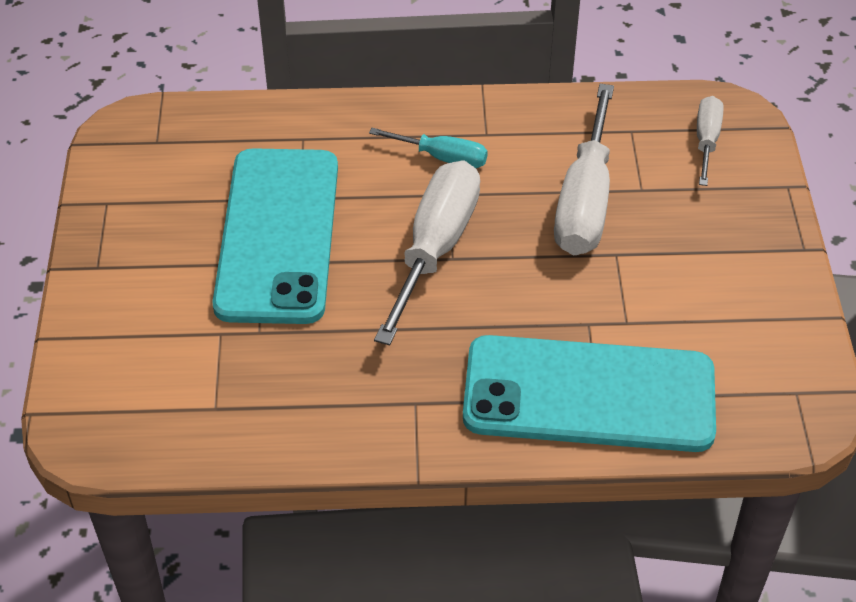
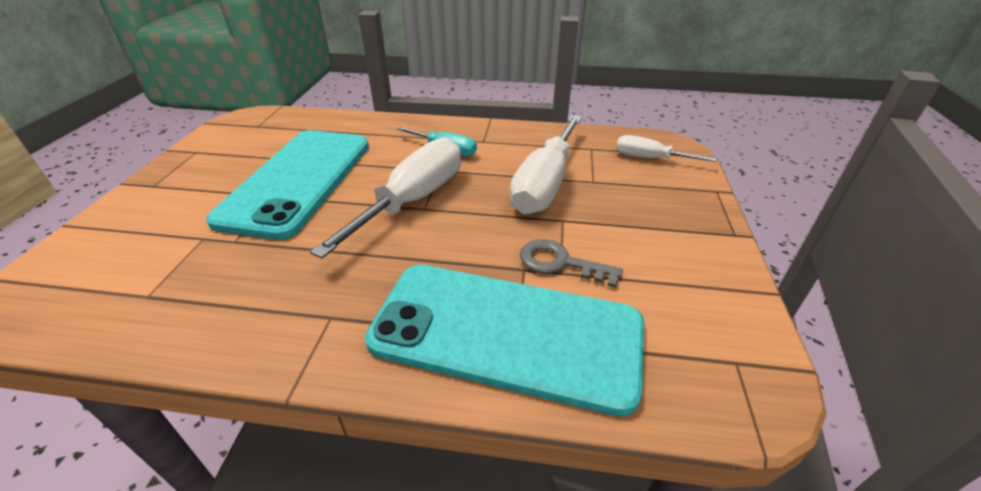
camera: 10 degrees right, 10 degrees down
(624, 311) = (560, 263): none -> grey key
(706, 140) = (649, 158): white screwdriver -> white screwdriver turned 90 degrees counterclockwise

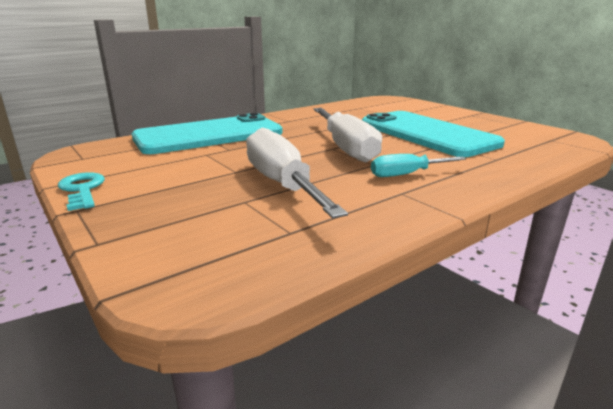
camera: 135 degrees right, 15 degrees down
(560, 263) = (210, 156): grey key -> none
(649, 158) = (205, 249): white screwdriver -> none
(731, 264) = (82, 189): none -> turquoise key

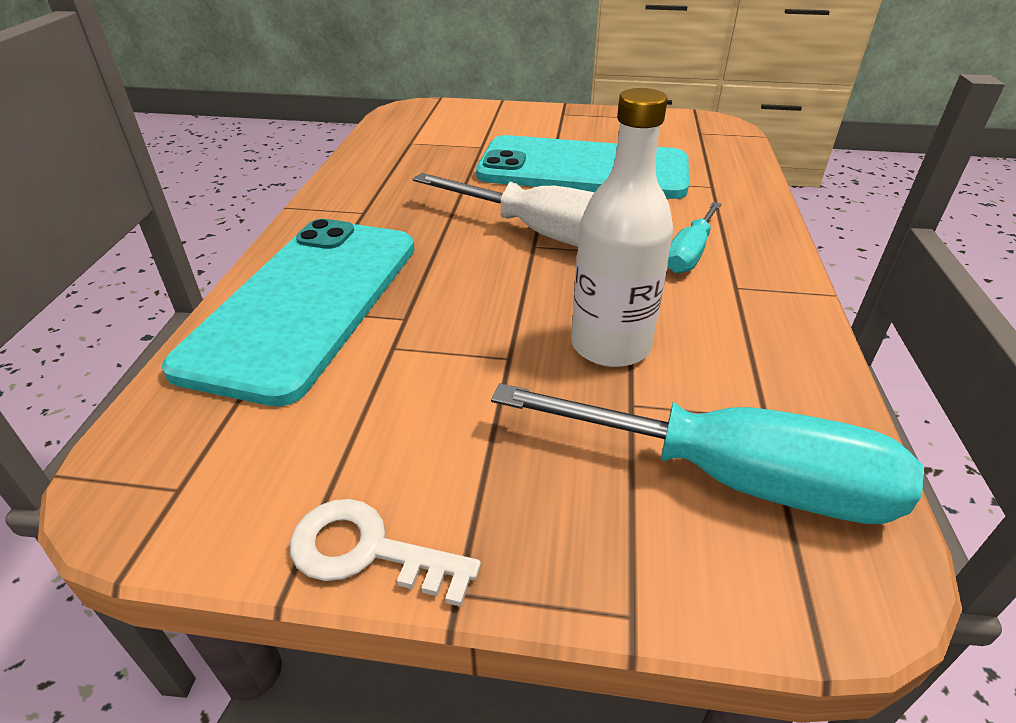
camera: 45 degrees left, 15 degrees up
(82, 189) = (368, 551): turquoise key -> white key
(222, 238) = (734, 479): none -> turquoise screwdriver
(282, 184) = (610, 345): white screwdriver -> white bottle

